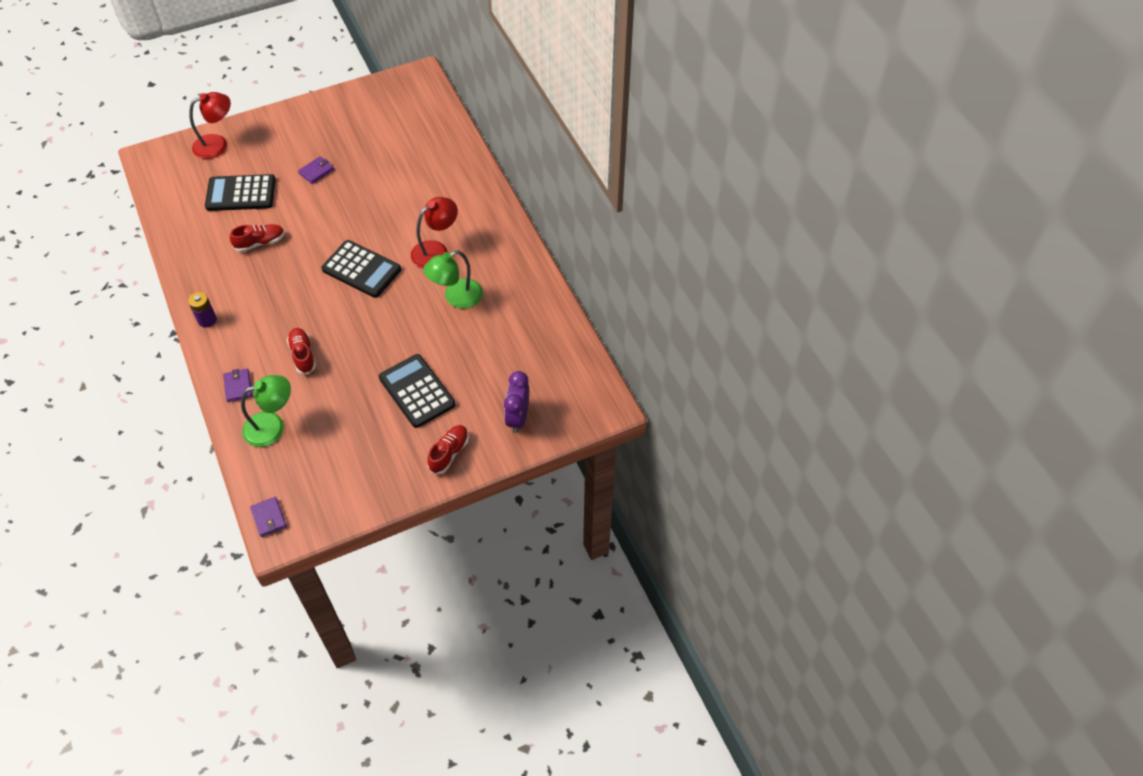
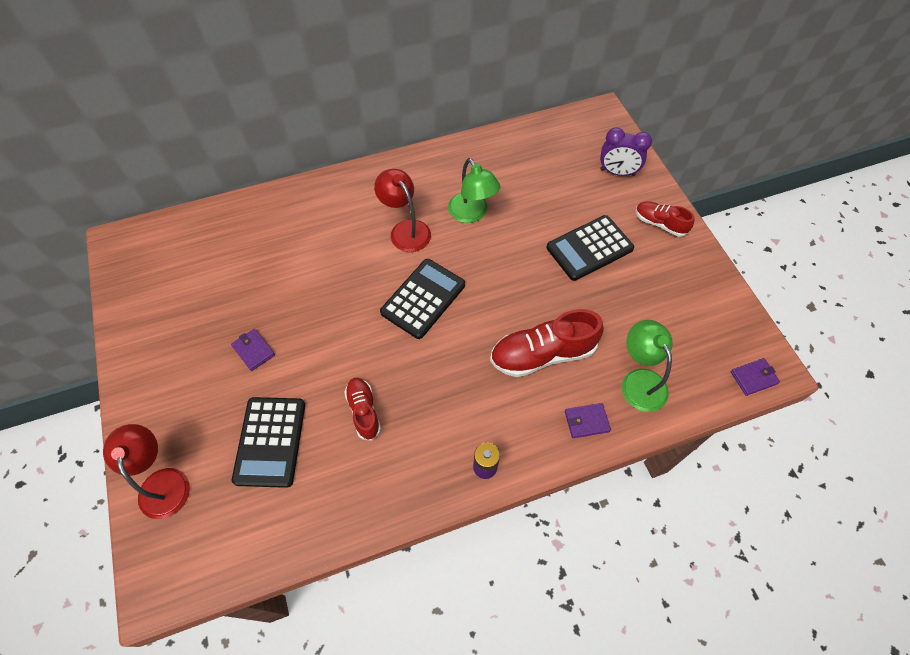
camera: 85 degrees left, 5 degrees up
(303, 355) = (542, 354): red shoe -> red shoe, size x1.72

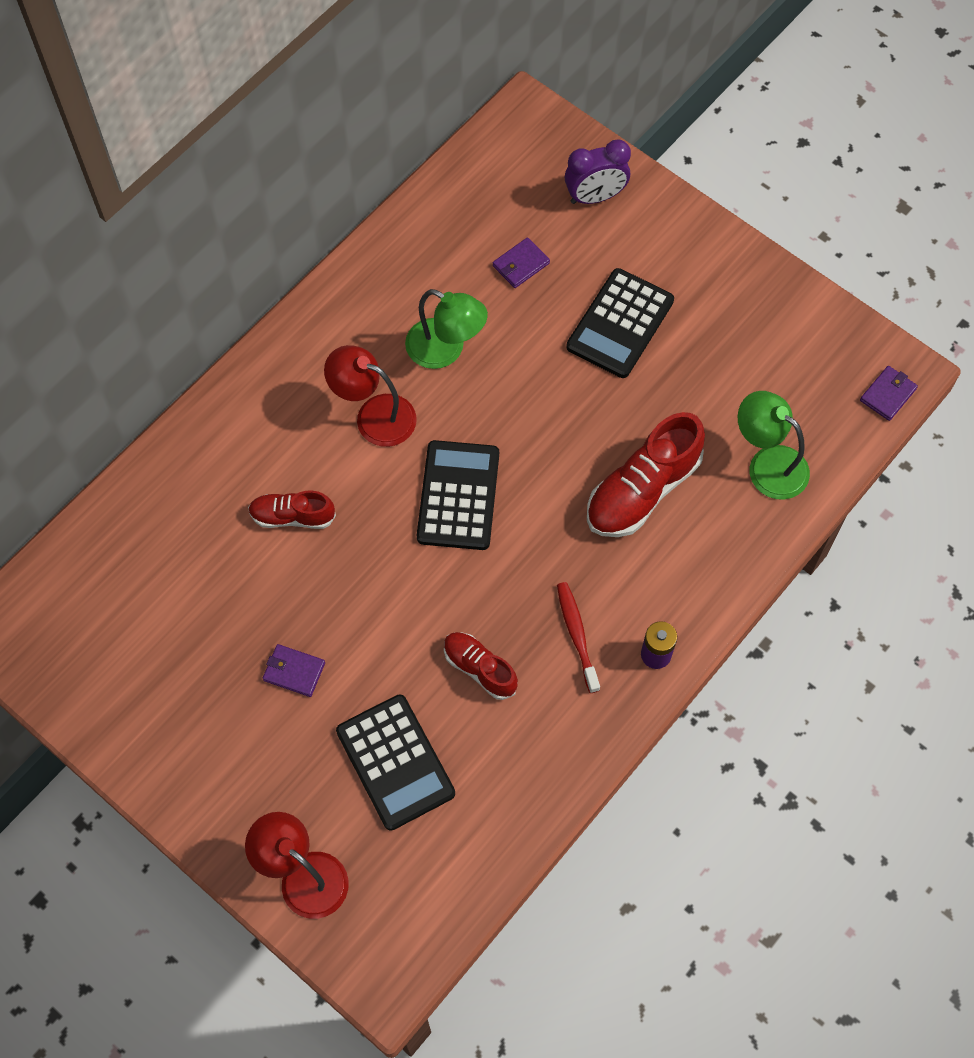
camera: 30 degrees left, 5 degrees up
(440, 424) = (577, 635): none -> red toothbrush
(586, 421) = (736, 543): purple wallet -> purple wallet (520, 264)
(660, 224) = (686, 246): red shoe -> red shoe (292, 516)

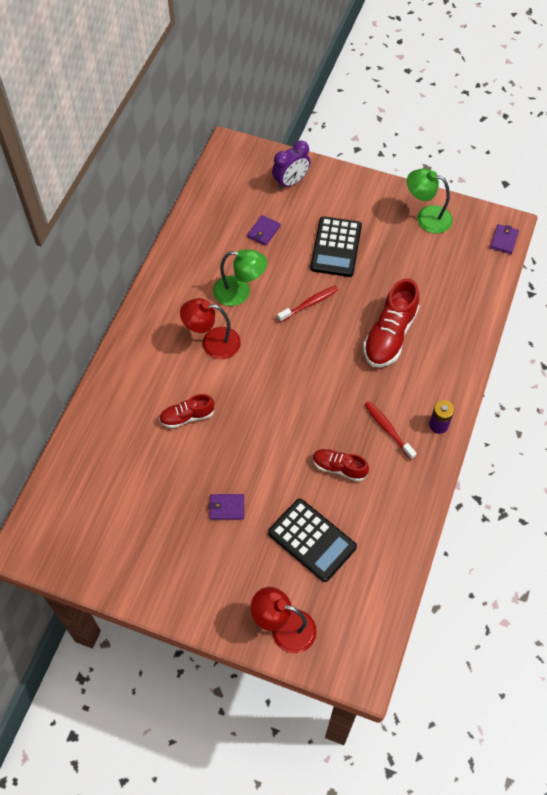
camera: 20 degrees left, 5 degrees down
(458, 496) = (283, 372): black calculator -> none
(542, 401) = (309, 304): none -> red toothbrush
(768, 464) = (454, 298): green lamp -> green lamp (426, 217)

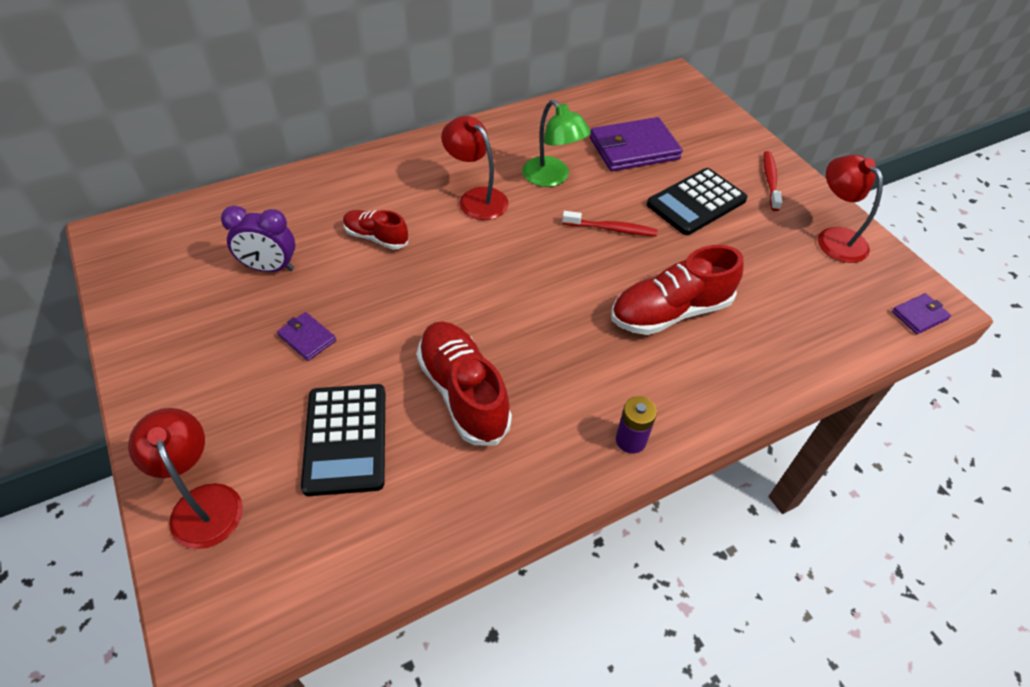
camera: 40 degrees right, 10 degrees down
(263, 231) = (633, 149): purple wallet -> purple wallet, size x2.06
(291, 182) = (707, 129): purple clock -> purple clock (269, 268)
(339, 468) = (463, 392): red shoe -> red shoe, size x1.72
(388, 429) = (563, 398): red toothbrush -> red toothbrush (770, 180)
(426, 217) = (834, 238): green lamp -> red lamp

